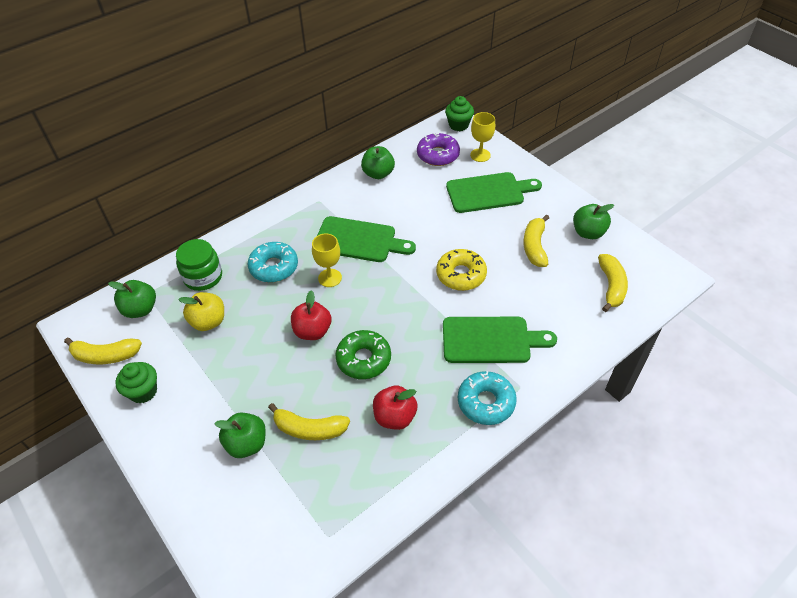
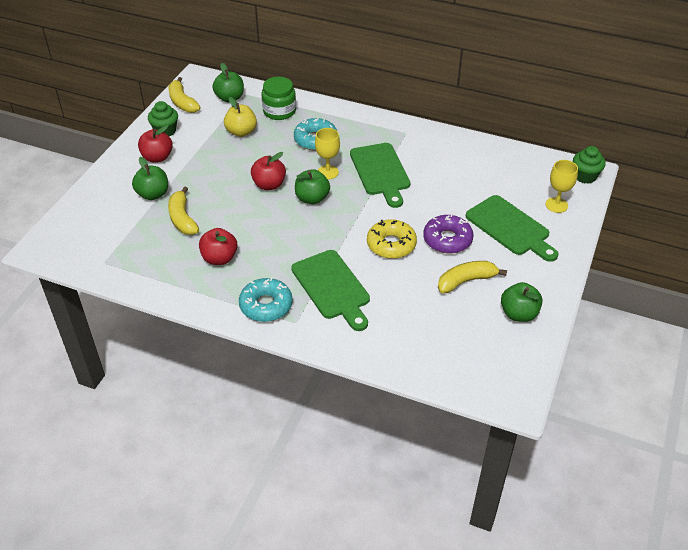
camera: 60 degrees right, 5 degrees down
(185, 417) = (157, 157): none -> red apple
(363, 359) = (261, 221): green donut -> none
(378, 174) = (468, 152): green apple -> green apple (312, 198)
(438, 155) = (529, 178): purple donut -> purple donut (447, 240)
(611, 286) = (459, 351): yellow banana -> none

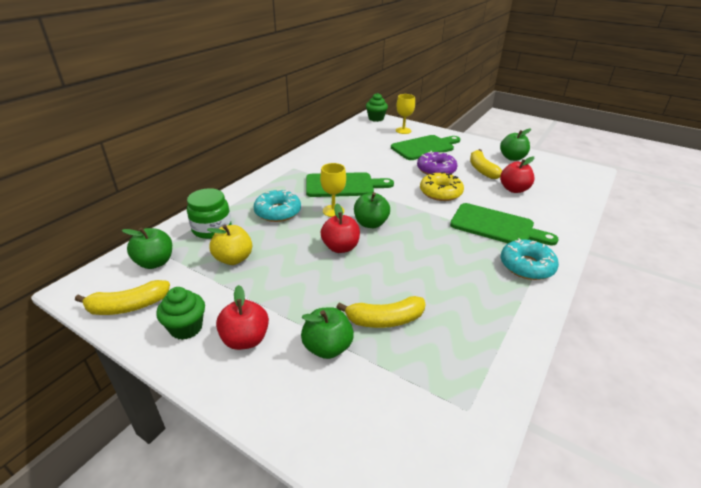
camera: 80 degrees left, 10 degrees down
(219, 258) = (458, 293): red apple -> red apple (514, 189)
(332, 287) = (496, 226): green cutting board -> green cutting board turned 45 degrees clockwise

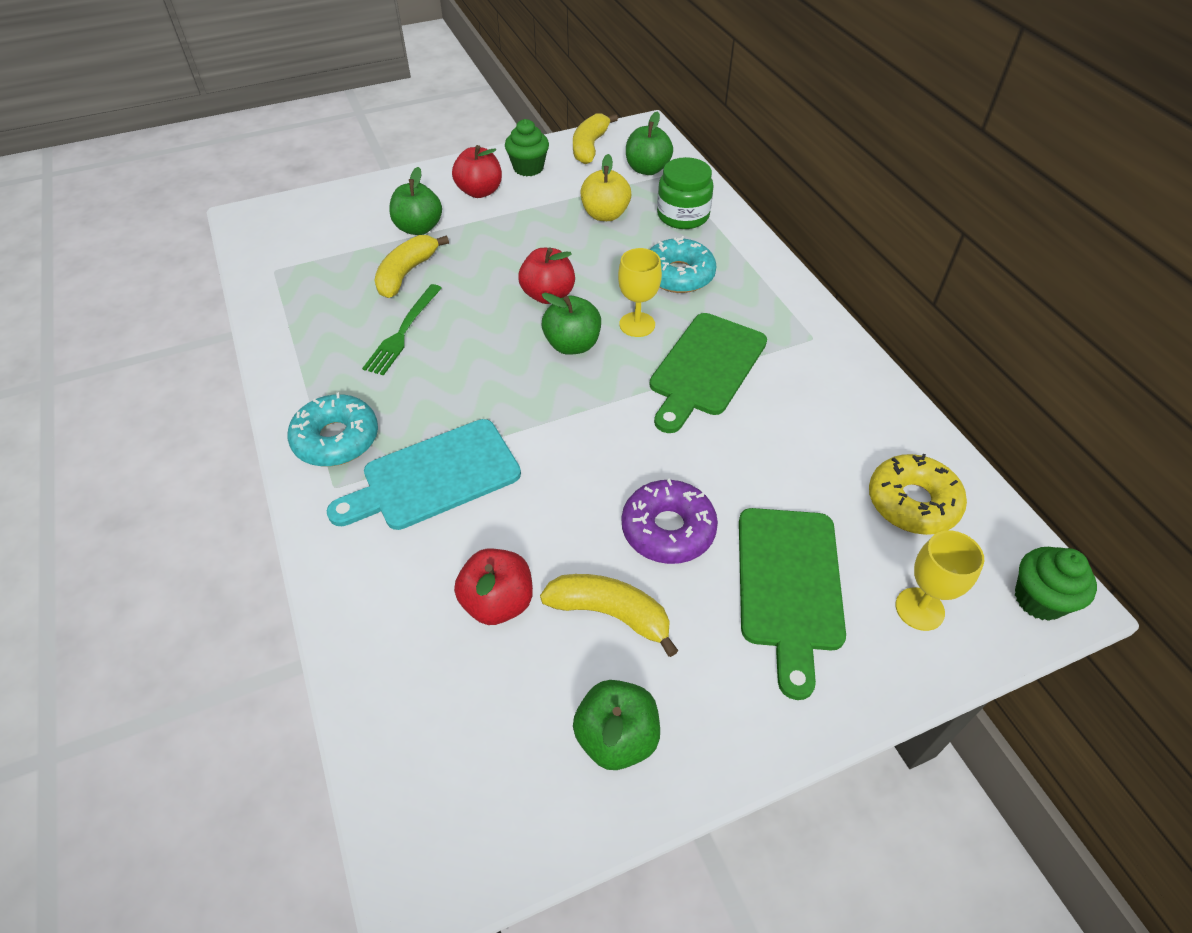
camera: 125 degrees right, 15 degrees up
(435, 287) = (403, 332): none -> green fork
(440, 192) = (583, 477): yellow donut -> yellow donut (912, 502)
(496, 226) = (434, 477): green cutting board -> turquoise cutting board

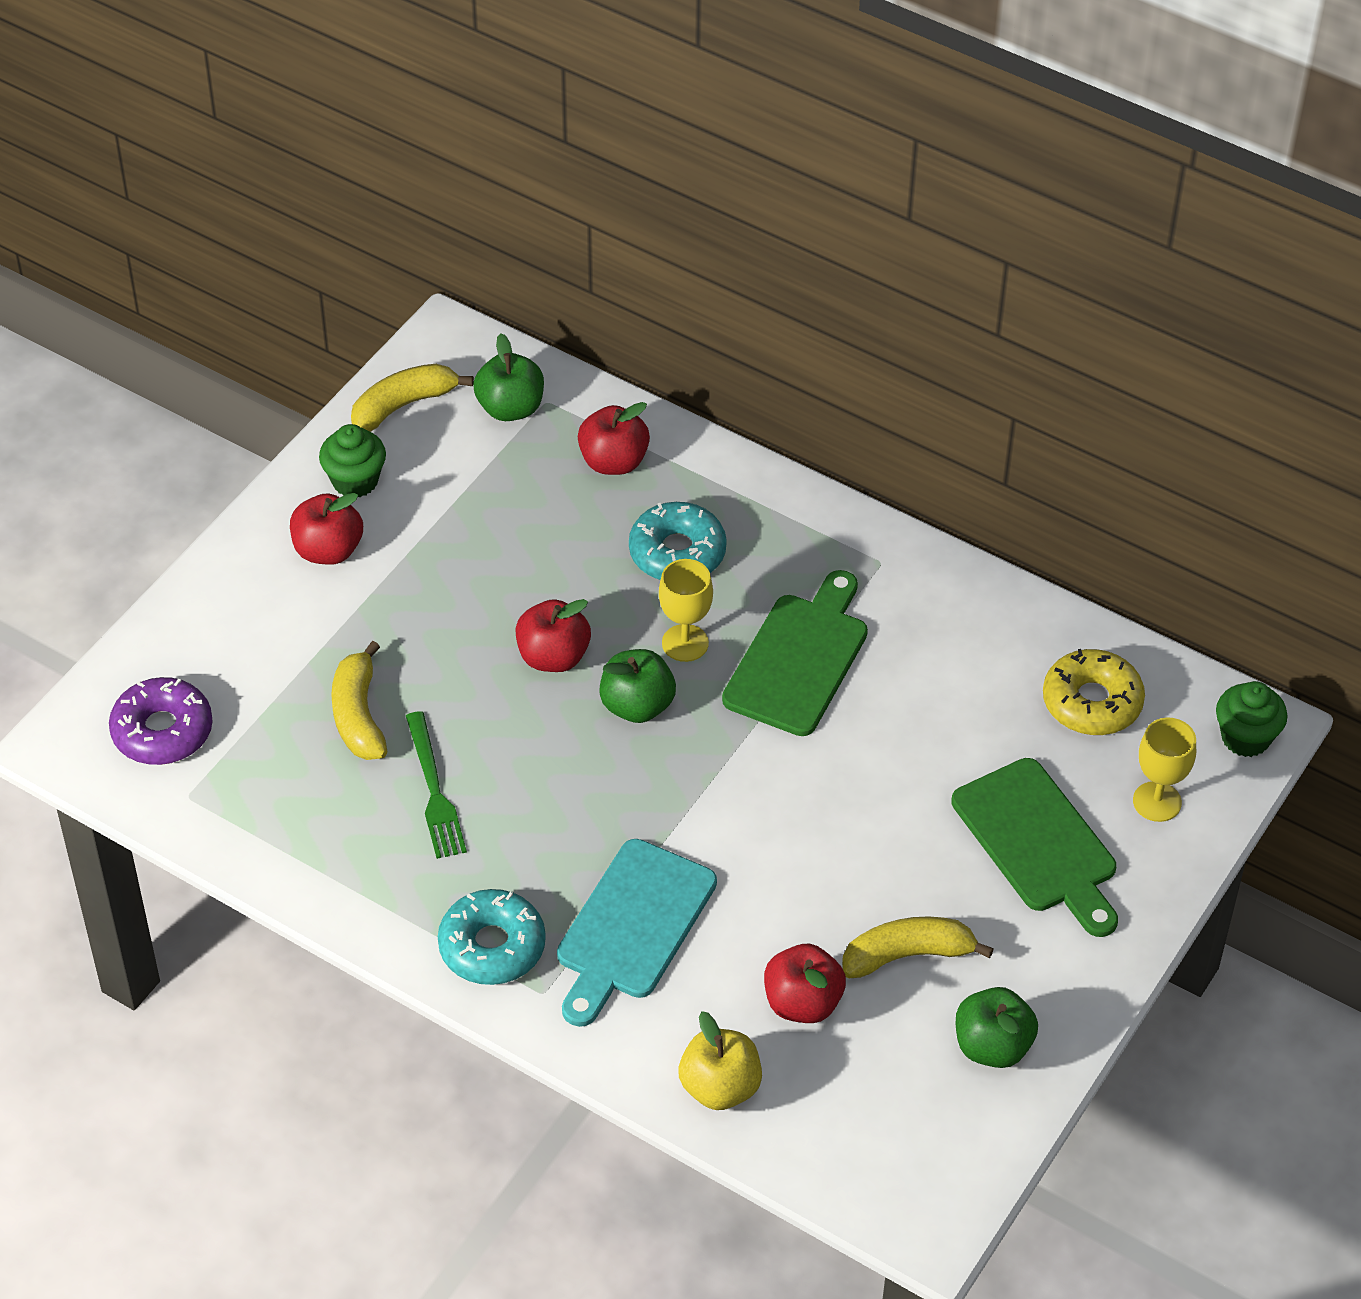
camera: 35 degrees left, 0 degrees up
(419, 228) = (306, 645): green apple -> none
(590, 147) = (404, 405): yellow banana -> yellow banana turned 75 degrees clockwise
(605, 215) = (519, 507): yellow apple -> yellow apple (720, 1087)
(668, 529) = (897, 851): purple donut -> purple donut (162, 731)
(683, 215) = (613, 462): green jar -> red apple
(705, 368) = (799, 659): green cutting board -> green cutting board turned 150 degrees counterclockwise

